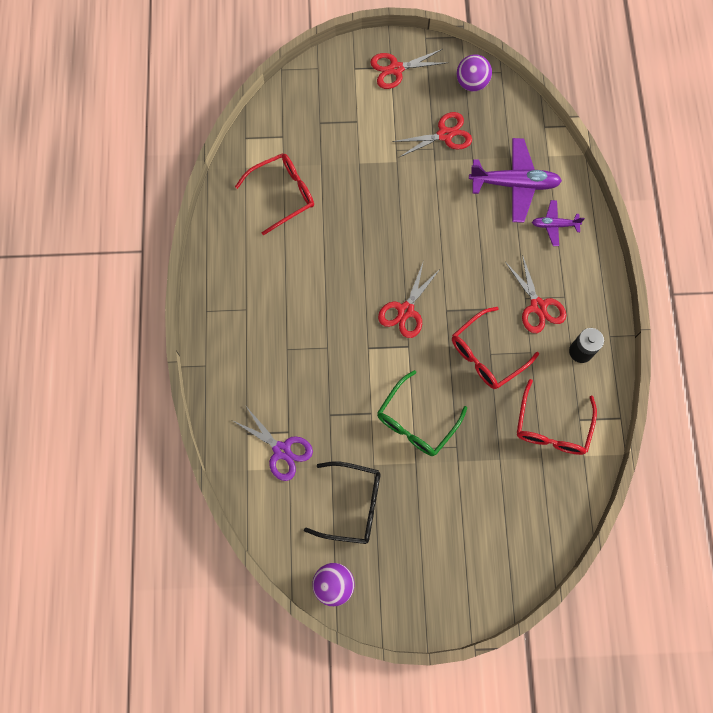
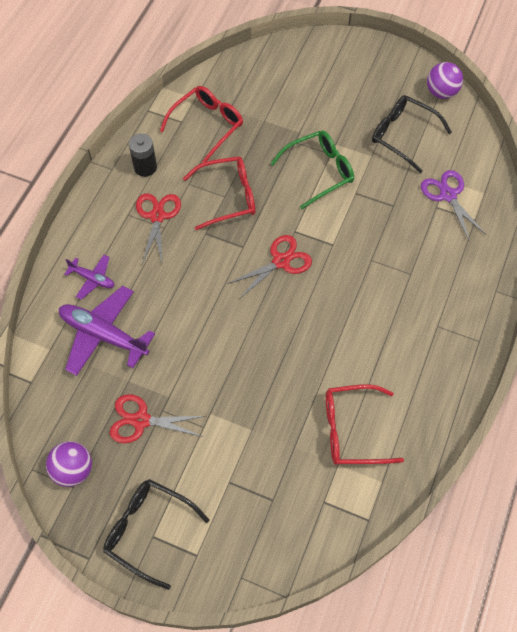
camera: 155 degrees left, 10 degrees down
(396, 69) = (148, 530): red scissors -> black glasses

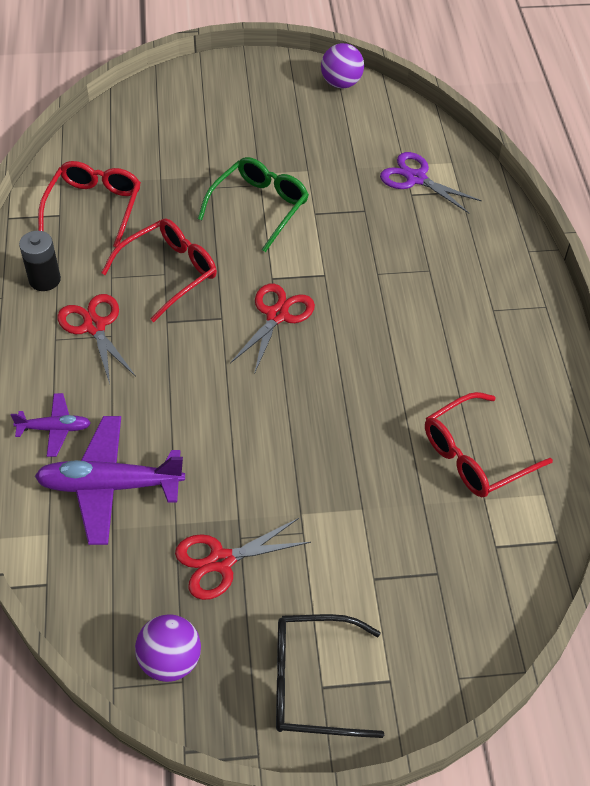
camera: 30 degrees left, 10 degrees down
(402, 135) = (328, 138): black glasses -> none

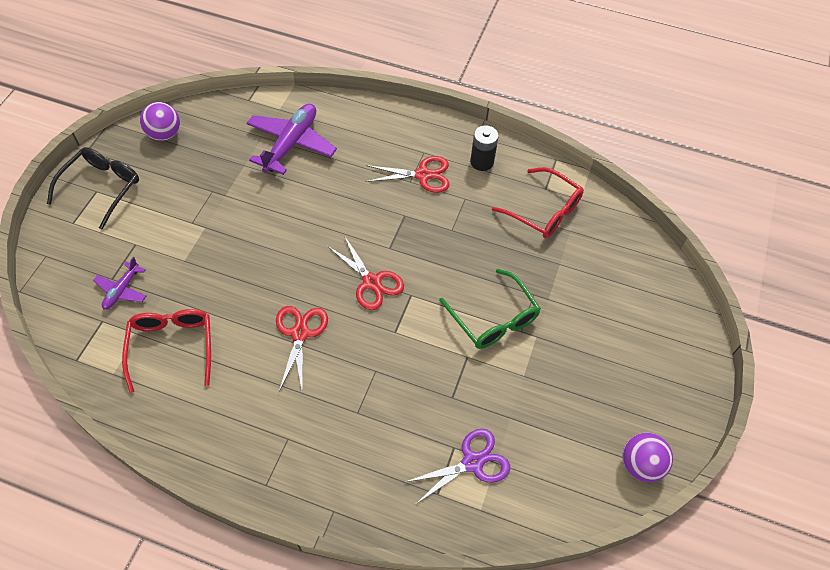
camera: 115 degrees right, 5 degrees up
(54, 429) = (350, 131): purple plane -> purple plane (122, 290)
(169, 272) = (451, 233): red glasses -> none
(221, 561) = (203, 176): red scissors -> red scissors (300, 333)

